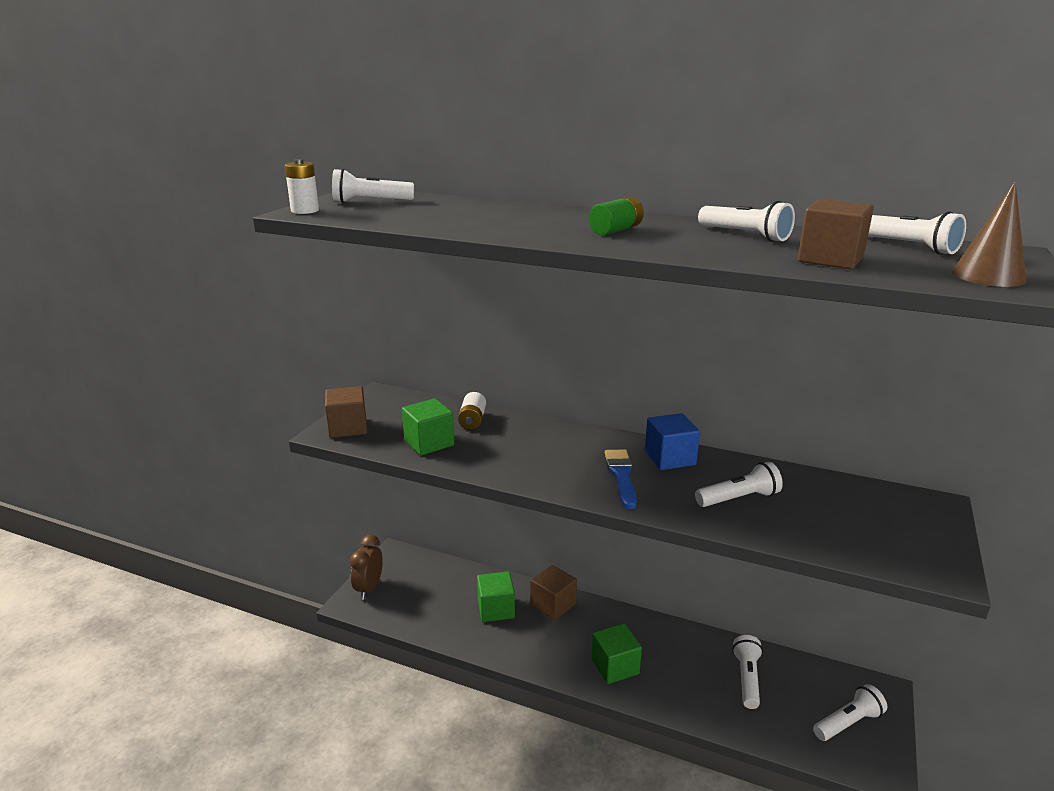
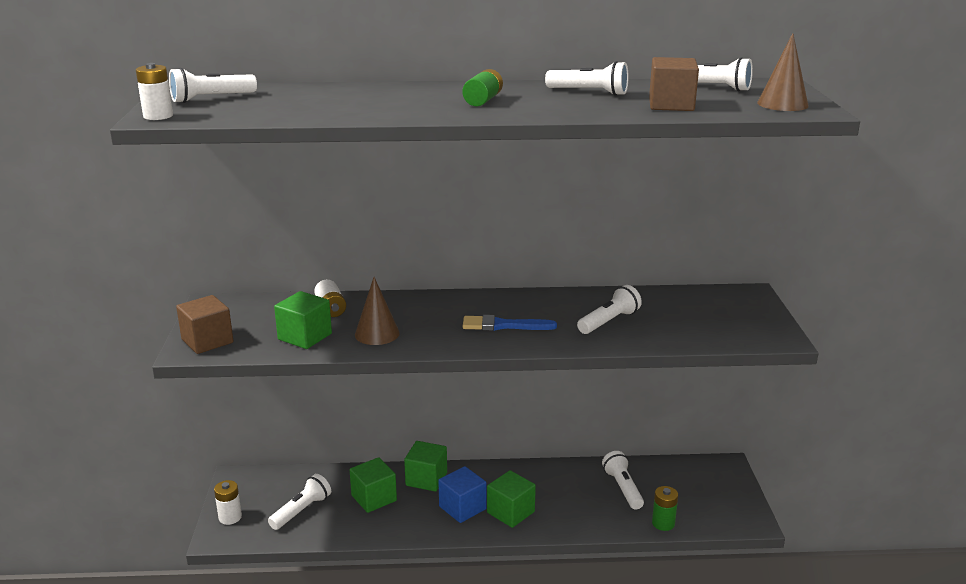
camera: 25 degrees left, 0 degrees up
(369, 588) = (230, 517): brown clock -> white battery
(493, 455) = (377, 334): none -> brown cone
(553, 605) = (426, 479): brown cube -> green cube
(621, 476) = (503, 325): blue brush -> blue brush turned 60 degrees counterclockwise
(670, 458) = (533, 303): blue cube -> blue cube (462, 508)
(773, 736) = (663, 523): none -> green battery
(848, 723) = (712, 496): white flashlight -> white flashlight (301, 511)

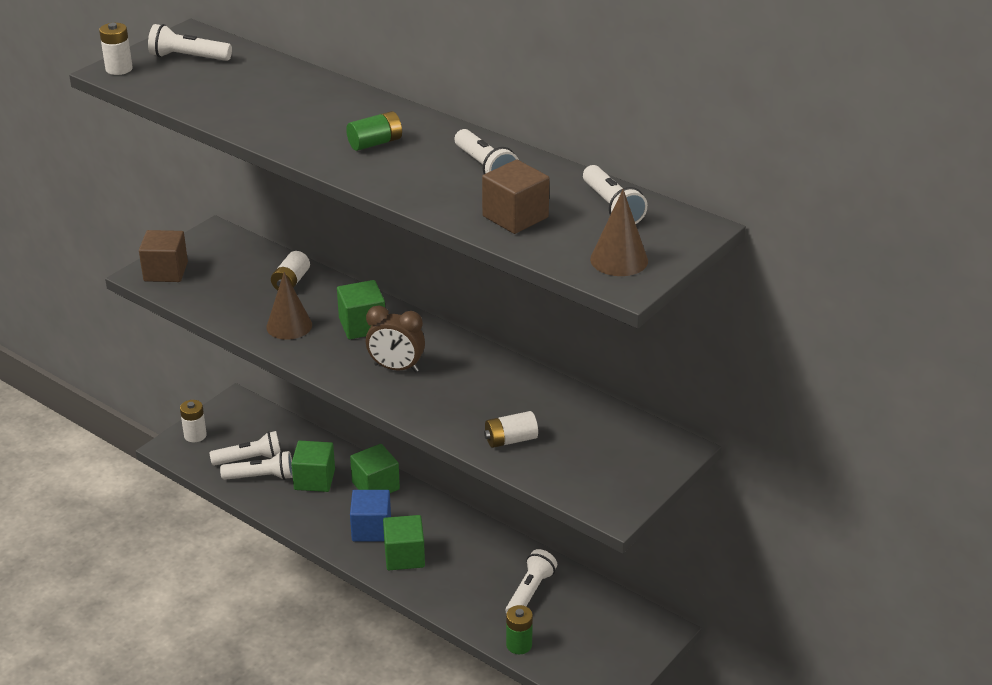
camera: 40 degrees right, 10 degrees up
(305, 337) = (235, 302): green cube -> green cube (362, 325)
(503, 325) = (396, 368): blue brush -> brown clock
(609, 321) = (489, 410): white flashlight -> white flashlight (261, 477)
(653, 331) = (510, 440): none -> white battery

